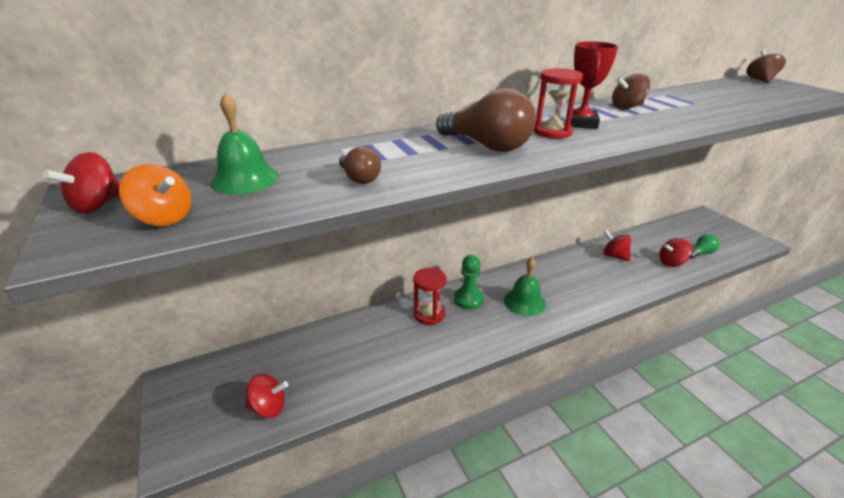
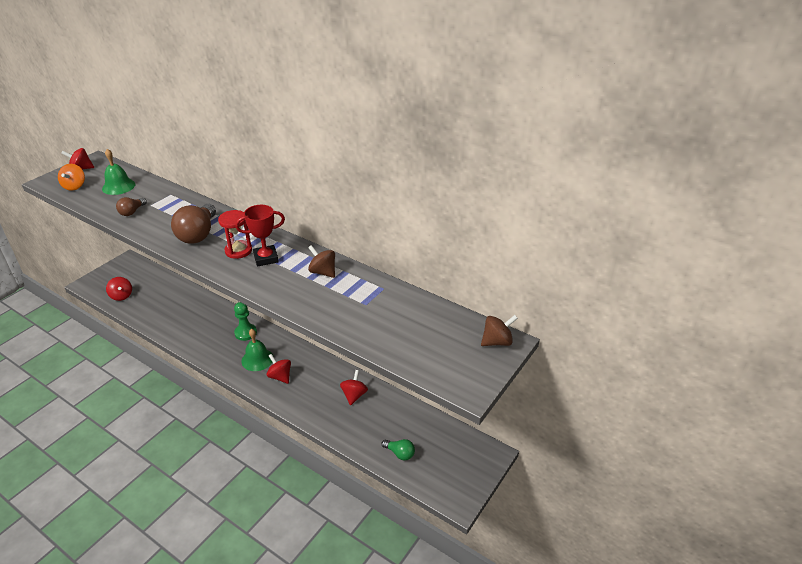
camera: 60 degrees right, 5 degrees up
(429, 314) = (220, 321): red hourglass -> none
(671, 263) = (367, 433): red spinning top -> red spinning top (280, 376)

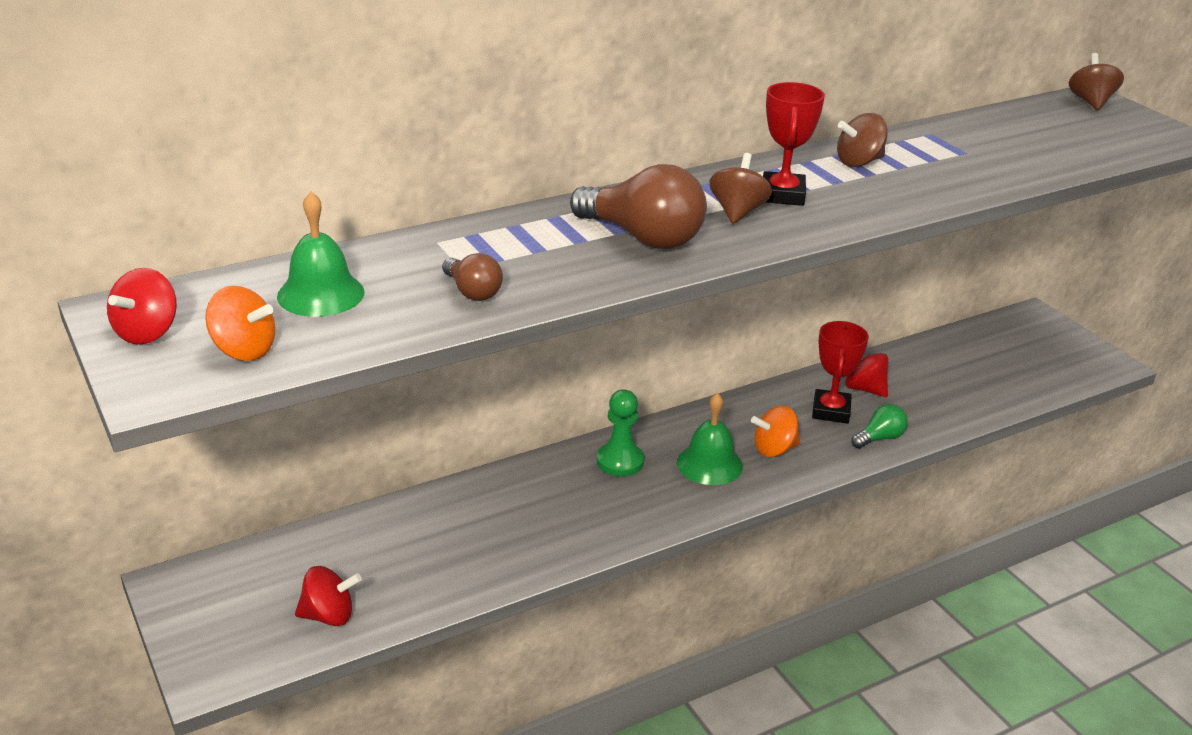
camera: 65 degrees left, 5 degrees down
(238, 251) = (737, 212): red hourglass -> brown spinning top
(280, 376) = (774, 449): red spinning top -> orange spinning top
(325, 388) = (831, 411): none -> red trophy
(400, 453) = (1007, 383): green light bulb -> green light bulb (879, 438)

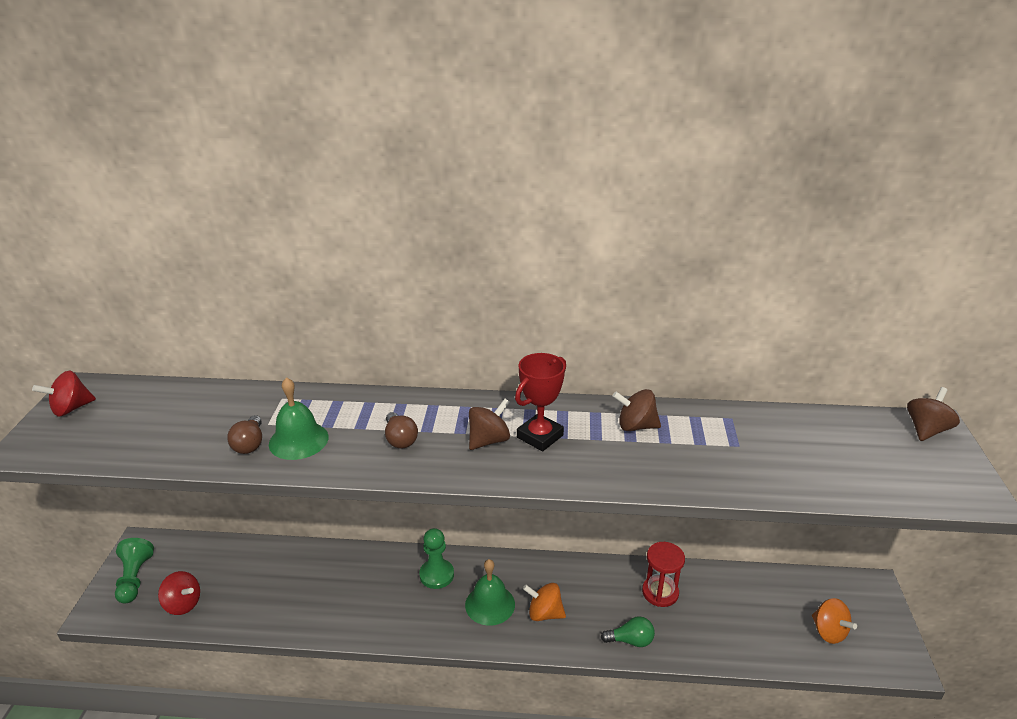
camera: 35 degrees right, 0 degrees up
(217, 620) = (134, 578): none -> green pawn
(243, 350) = (92, 439): orange spinning top -> orange spinning top (828, 632)
(321, 294) = (176, 414): green bell -> green bell (298, 440)
(643, 237) = (400, 439): brown light bulb -> brown light bulb, size x0.52
(831, 411) = (616, 600): red trophy -> none
(864, 389) = (660, 592): red spinning top -> red hourglass

